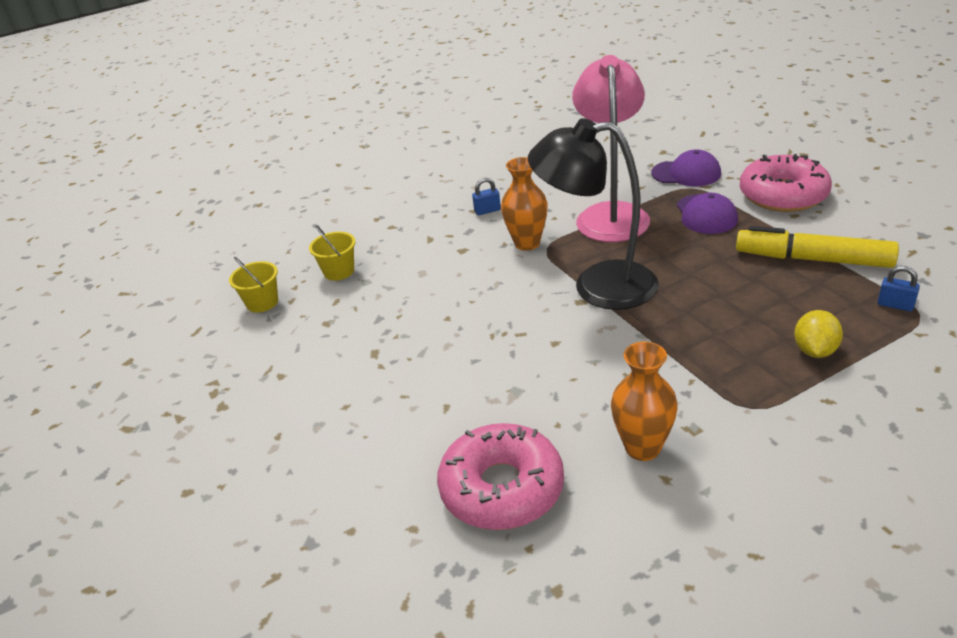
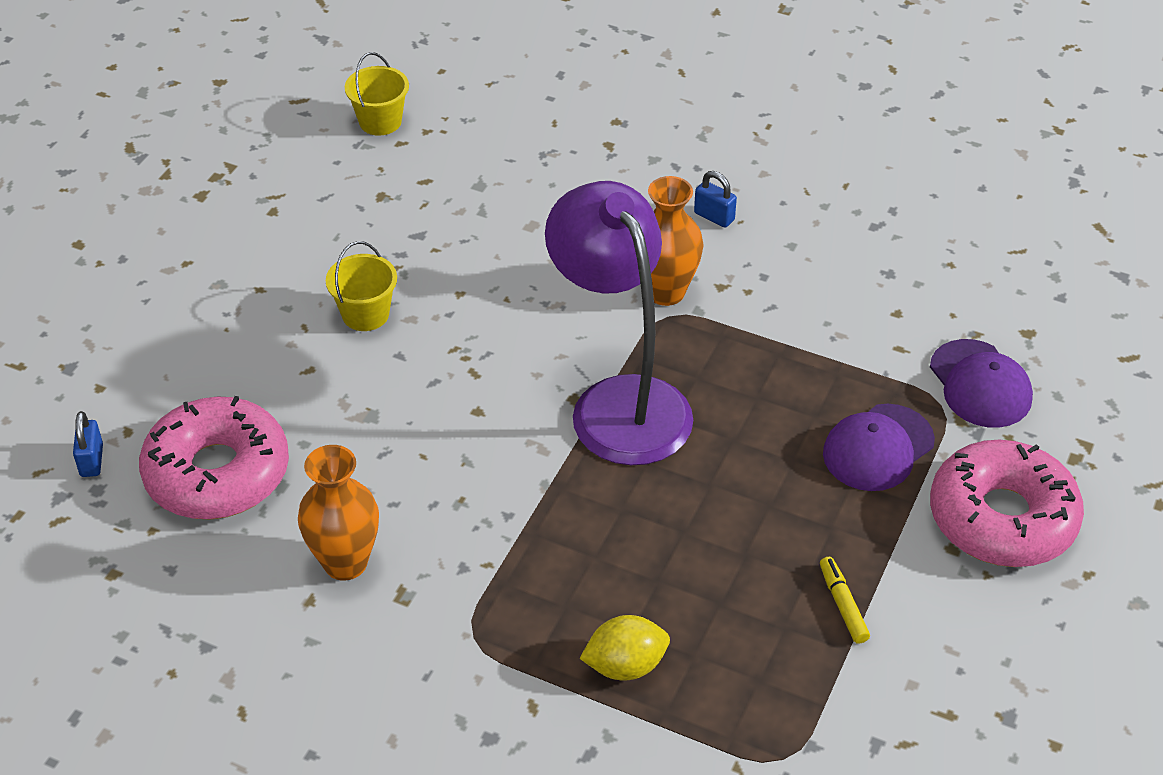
camera: 50 degrees right, 10 degrees up
(339, 271) = (482, 151): yellow bucket -> yellow bucket (365, 314)
(597, 286) = (619, 402): black lamp -> purple lamp
(611, 214) = (801, 346): pink lamp -> none
(813, 259) = (843, 605): yellow marker -> yellow marker, size x0.42
(895, 305) = (789, 725): blue padlock -> blue padlock (91, 460)

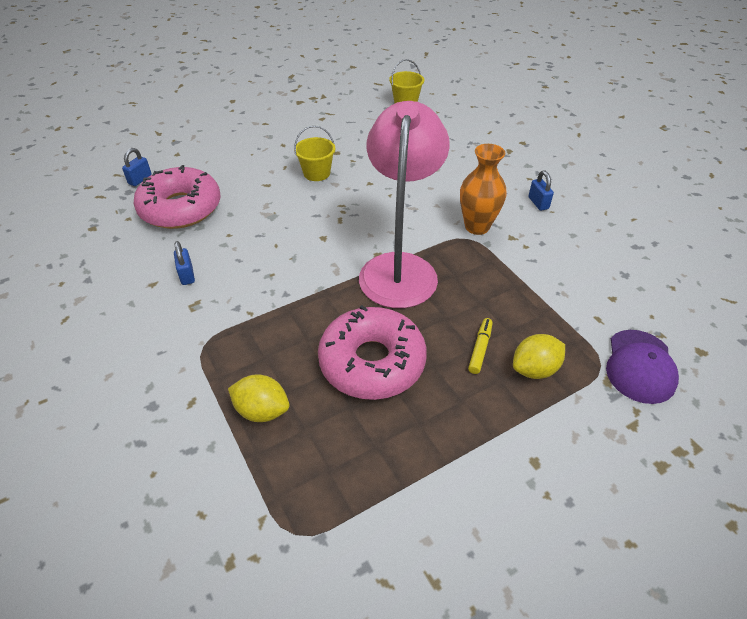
camera: 35 degrees right, 0 degrees up
(345, 563) = (187, 275): orange vase -> blue padlock
(619, 402) = (400, 268): purple lamp -> pink lamp
(843, 605) = (426, 454): yellow marker -> yellow marker (480, 349)
(878, 448) = (534, 369): purple cap -> yellow lemon
(1002, 518) = (589, 462): pink donut -> pink donut (372, 362)

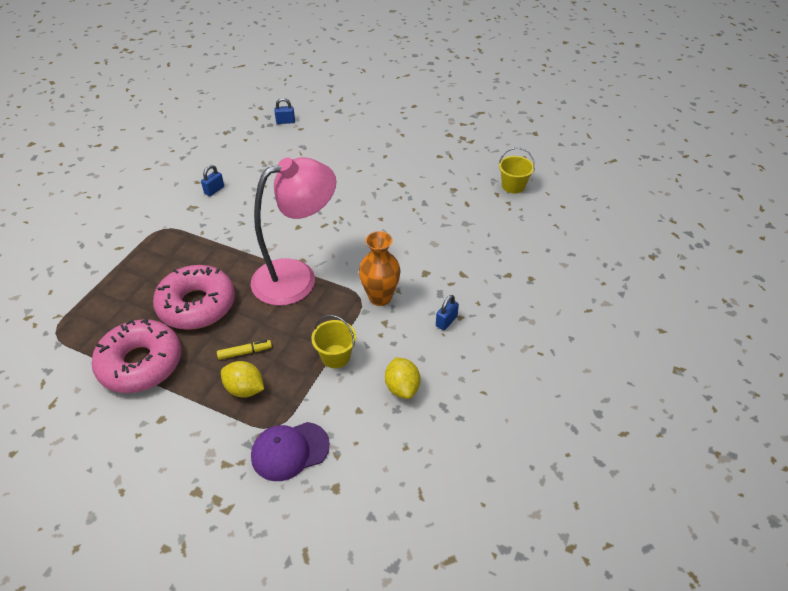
camera: 55 degrees right, 0 degrees up
(180, 208) = (272, 153): pink donut -> pink donut (140, 363)
(262, 410) = (129, 277): yellow lemon -> yellow lemon (402, 388)
(316, 173) = (366, 188): yellow bucket -> yellow bucket (335, 356)

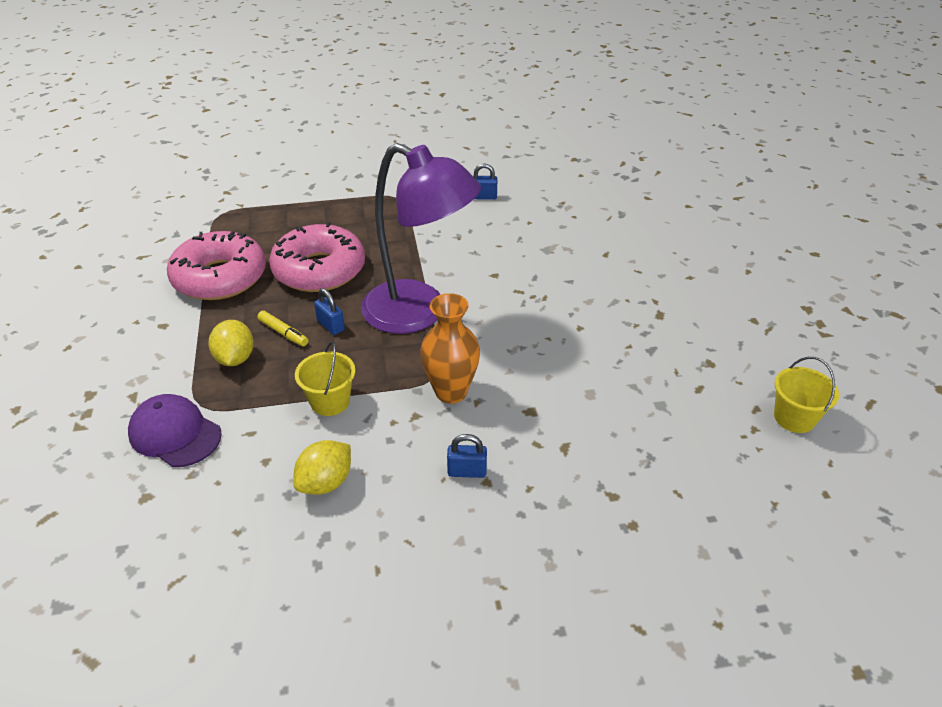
camera: 55 degrees right, 5 degrees down
(285, 121) = (643, 183): blue padlock -> blue padlock (331, 326)
(297, 277) = (419, 313): pink lamp -> purple lamp

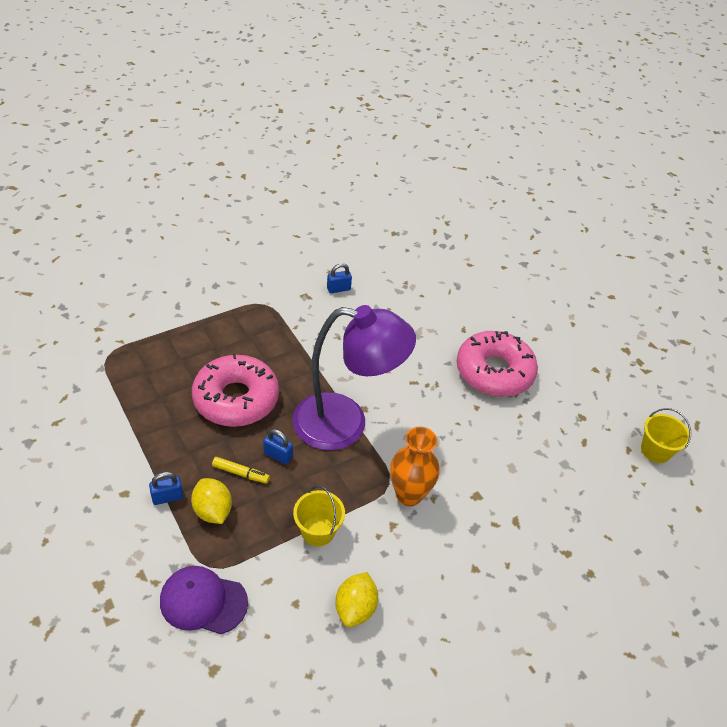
camera: 25 degrees left, 5 degrees up
(220, 277) = (148, 428): pink donut -> pink donut (494, 372)
(467, 471) = (456, 564): blue padlock -> blue padlock (167, 497)

